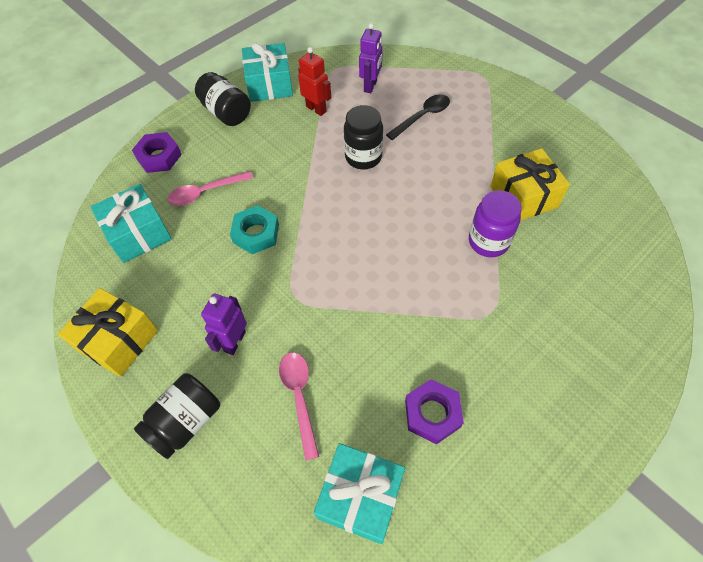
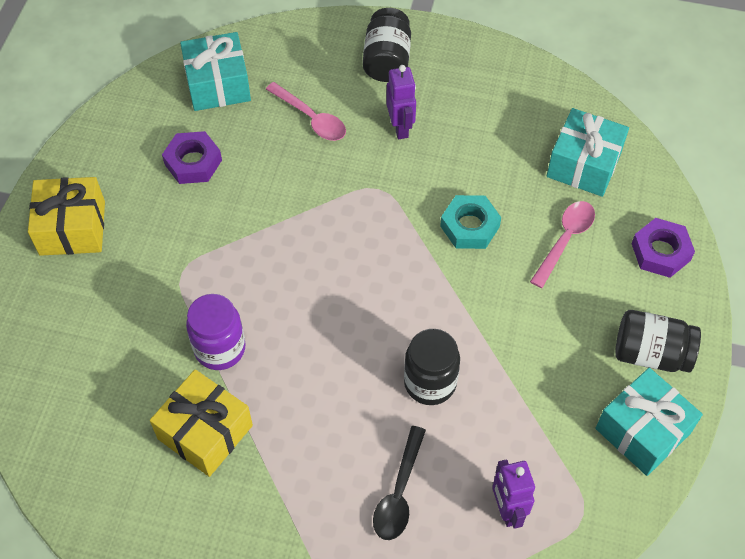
camera: 145 degrees right, 0 degrees up
(118, 340) = (498, 79): yellow gift -> yellow gift (72, 228)
(316, 109) = (546, 425): red robot -> none

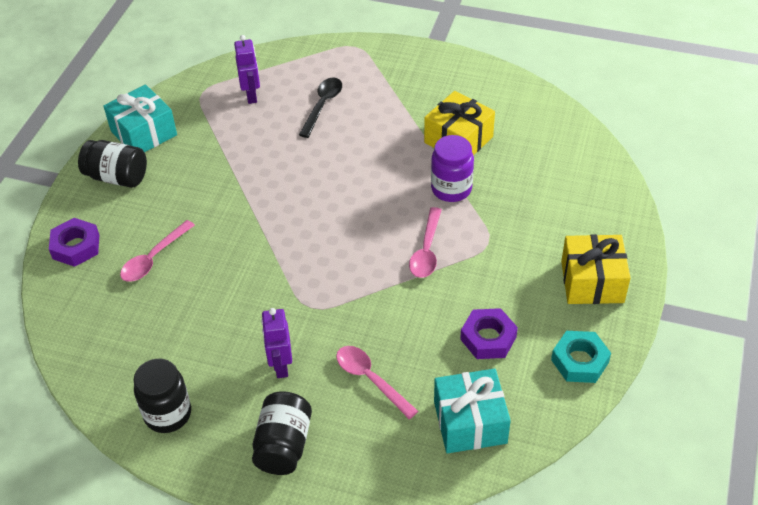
camera: 175 degrees left, 10 degrees down
(253, 260) = (426, 250): none -> pink spoon
(430, 383) = (290, 163): black jar -> black jar (168, 414)
(470, 226) = (233, 272): turquoise nut -> turquoise nut (579, 361)
(584, 165) = (112, 323): turquoise gift -> none

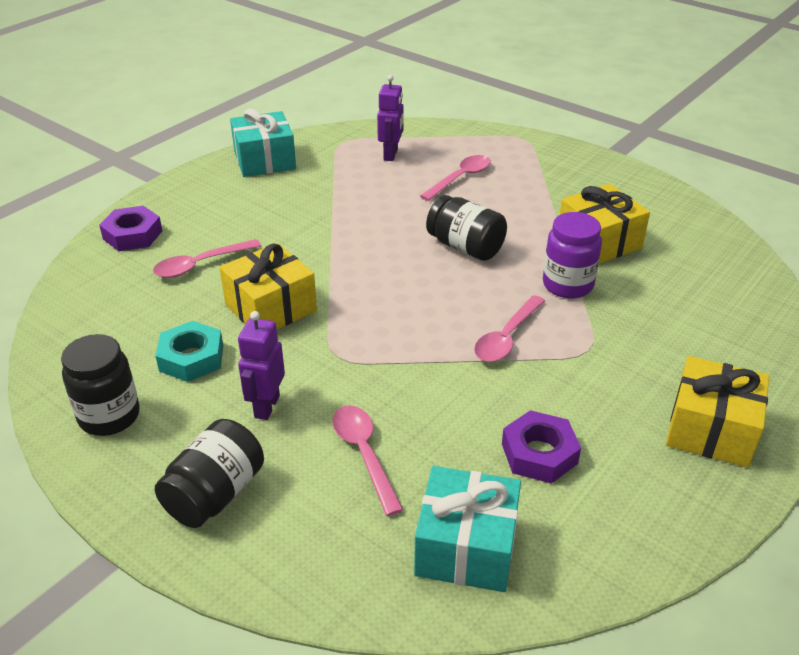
camera: 20 degrees right, 10 degrees down
(117, 177) = (214, 188): black jar -> black jar (465, 247)
(235, 281) = (270, 307): none -> yellow gift
(322, 106) = (460, 178): black spoon -> pink spoon
(579, 361) = (655, 520): turquoise nut -> turquoise nut (191, 358)

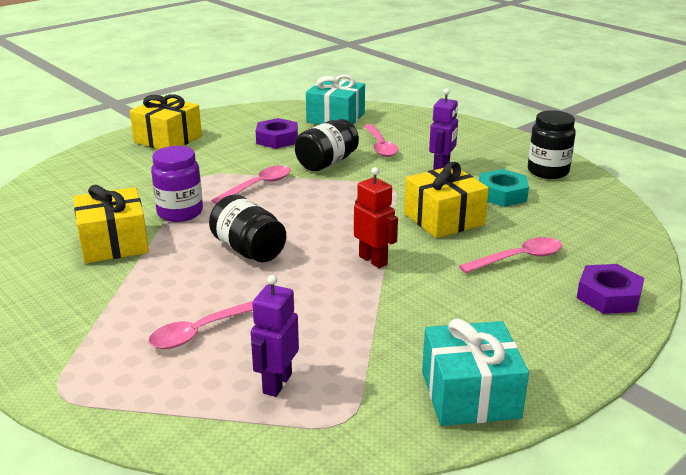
camera: 170 degrees left, 10 degrees down
(215, 494) = (467, 140): black jar -> black jar (327, 163)
(342, 248) = (373, 260): none -> red robot

